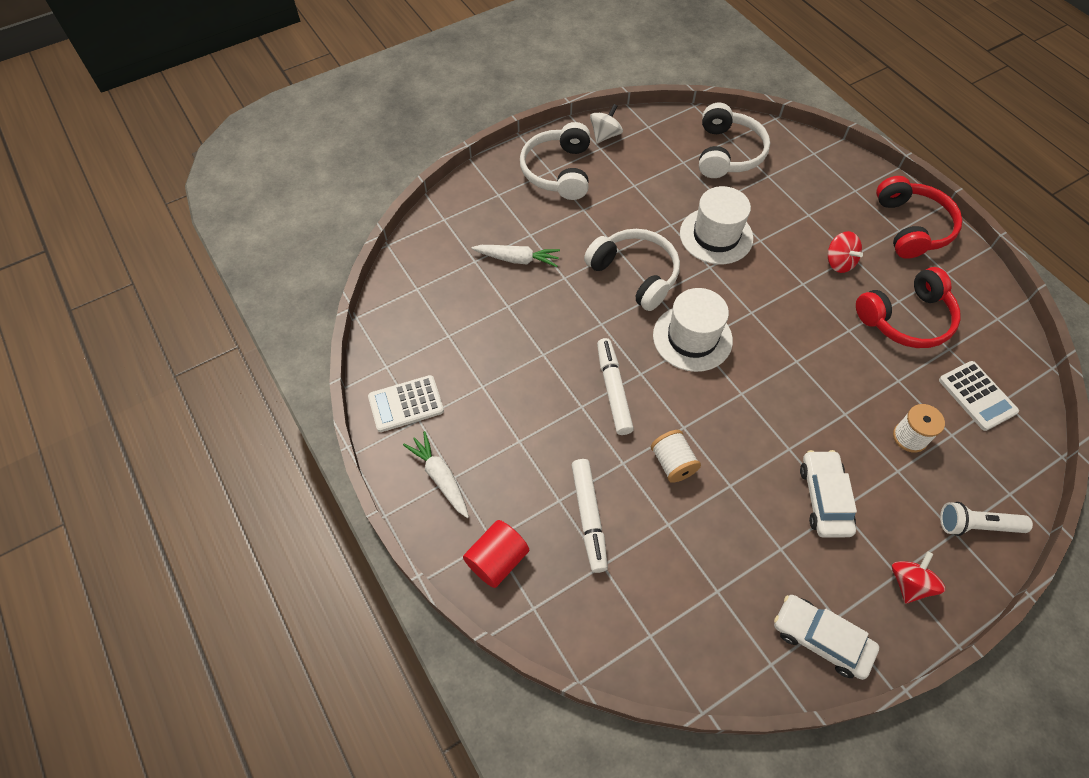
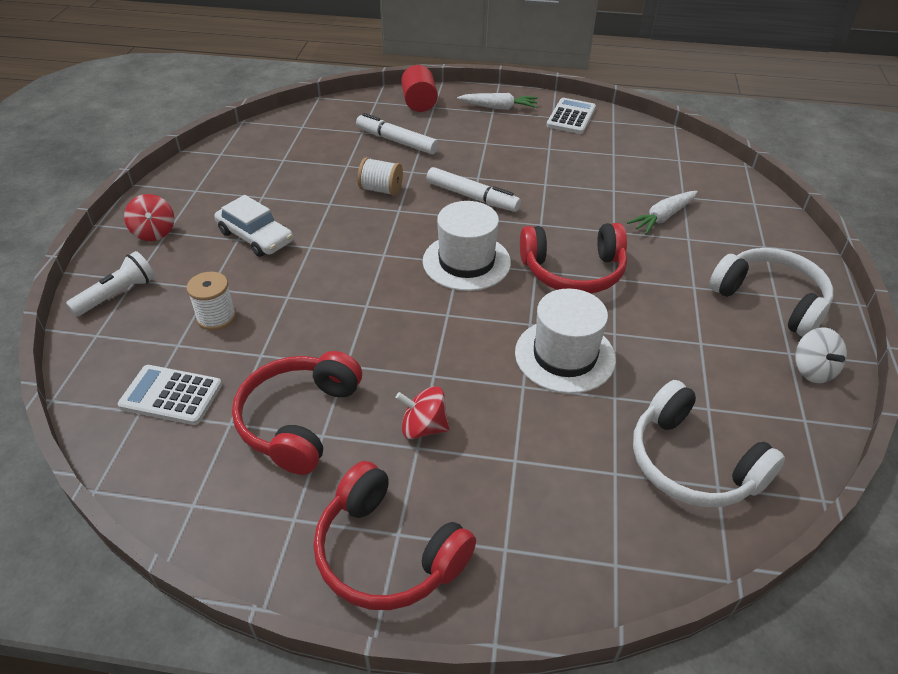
camera: 130 degrees right, 15 degrees down
(635, 274) = (573, 271): white headphones -> red headphones
(821, 639) = (198, 177): white car -> none

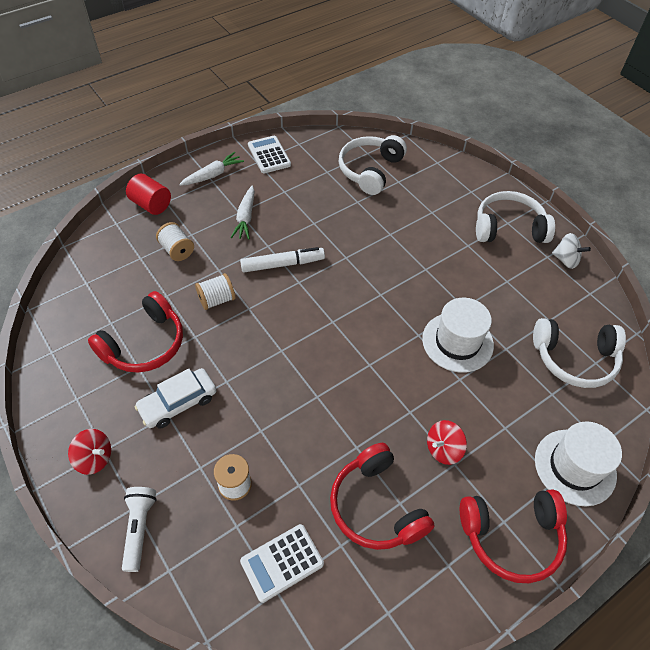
camera: 45 degrees left, 10 degrees up
(255, 237) = (178, 403): white car -> white car turned 150 degrees clockwise
(397, 141) = (177, 250): white marker -> white spool
(466, 262) = (336, 318): white hat -> white hat (575, 467)
(573, 271) = (400, 280): red headphones -> red headphones (144, 344)
(662, 174) = (370, 170): none -> white headphones
(663, 217) = (404, 205): white carrot -> white carrot (245, 217)

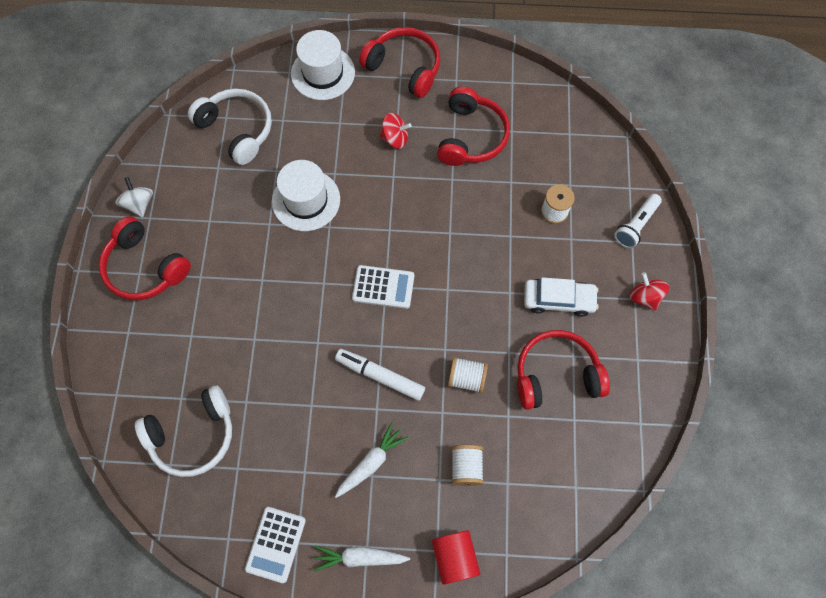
camera: 140 degrees left, 15 degrees up
(282, 562) = (555, 146): white calculator -> white calculator (383, 287)
(508, 228) = (145, 267): white headphones -> red headphones

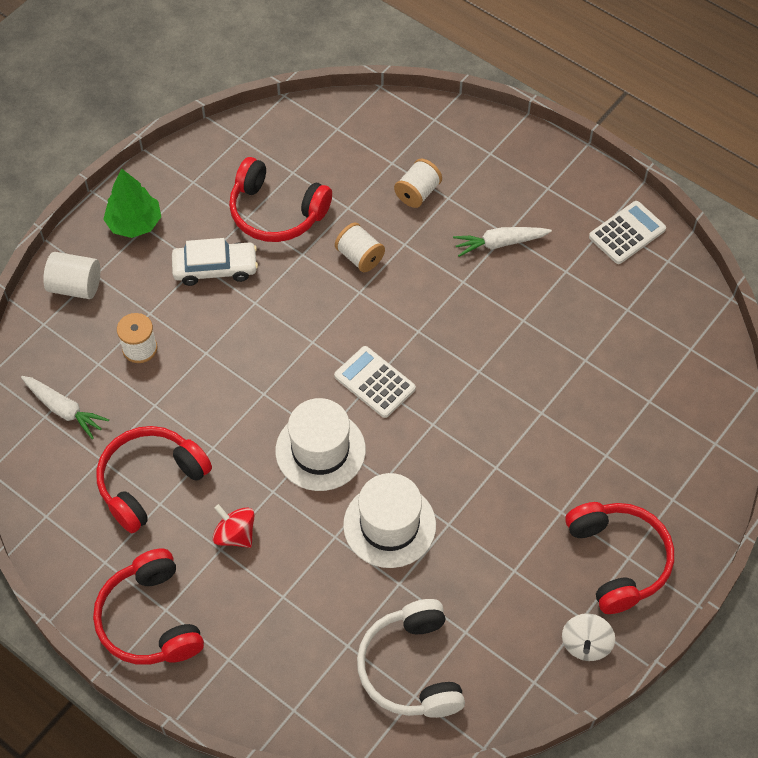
camera: 145 degrees left, 10 degrees down
(193, 435) = (655, 360): white headphones -> none
(323, 73) = (253, 679): white hat -> white hat (320, 450)
(360, 557) = (559, 184): white carrot -> white carrot (64, 410)
(380, 376) = (439, 305): white marker -> none
(454, 557) = (478, 141): red cylinder -> none
(558, 300) = (215, 268): white car -> white car turned 135 degrees clockwise
(636, 225) = (75, 286): white flashlight -> white cylinder
(644, 297) = (134, 223): red spinning top -> green tree

